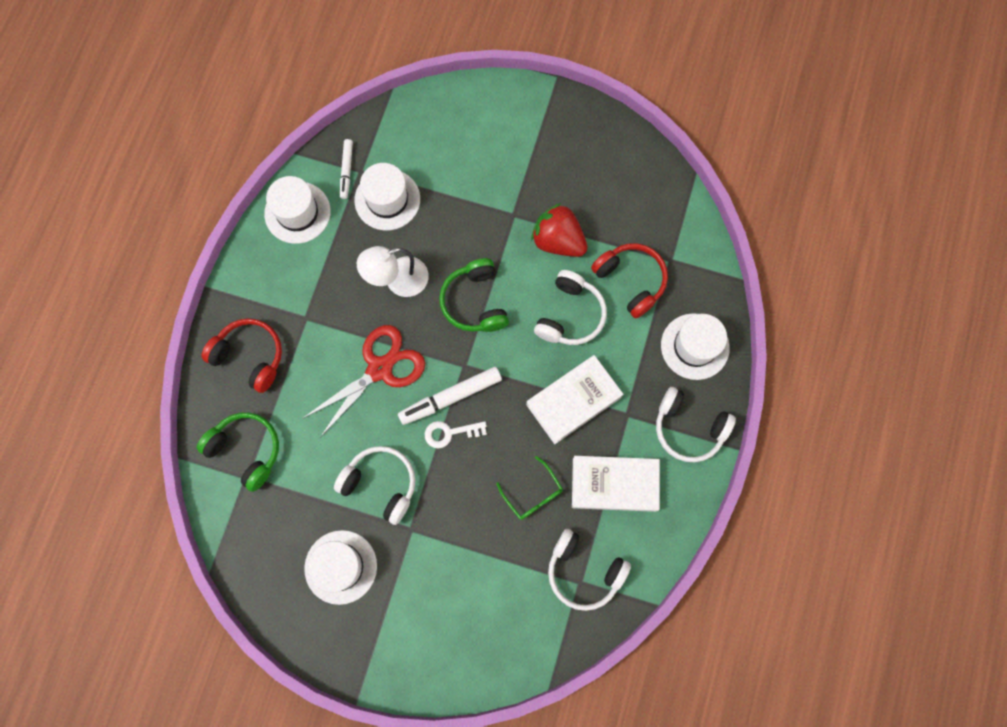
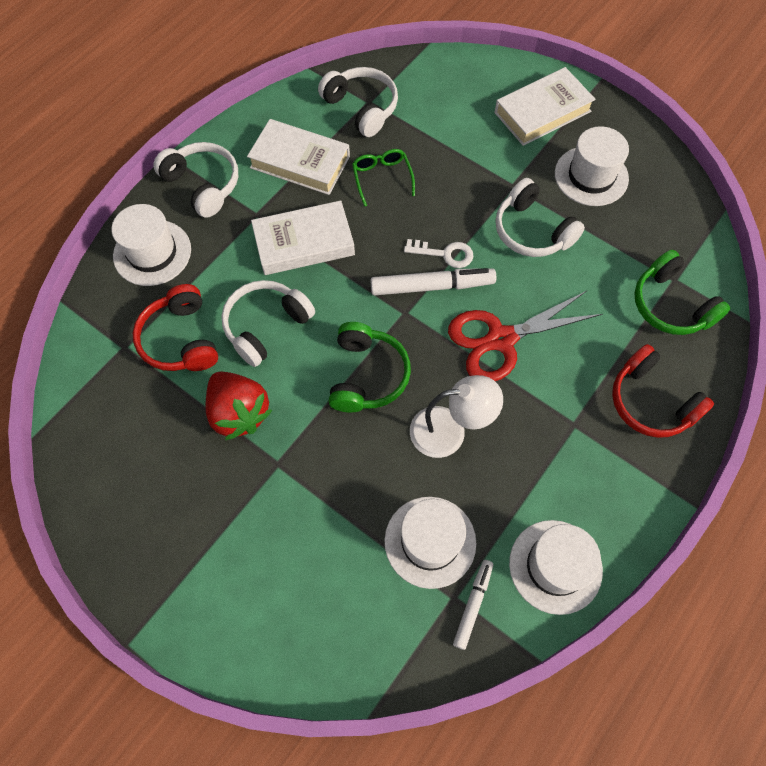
camera: 160 degrees left, 10 degrees down
(405, 632) = (542, 112): none -> white book

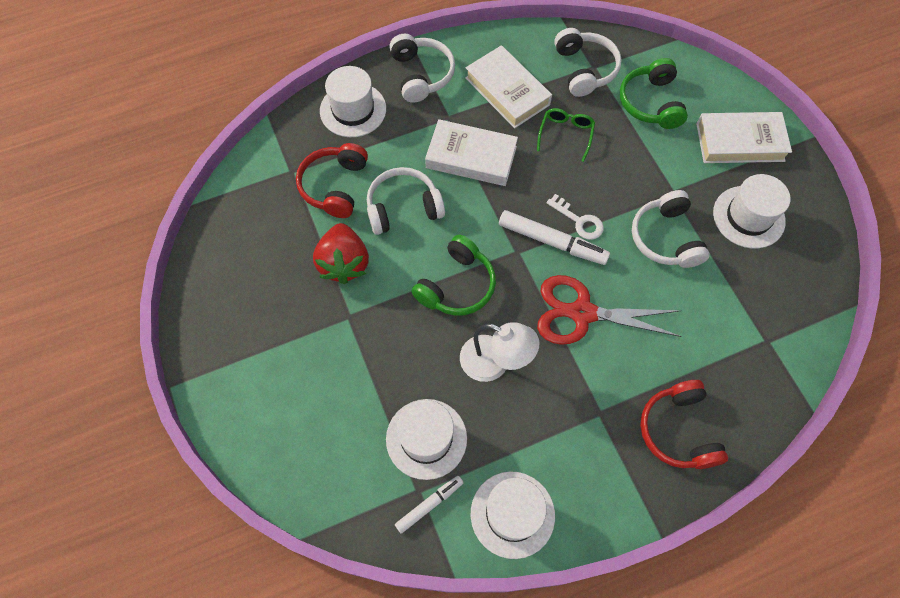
camera: 30 degrees right, 0 degrees up
(671, 305) = (749, 360): green headphones -> green headphones (651, 103)

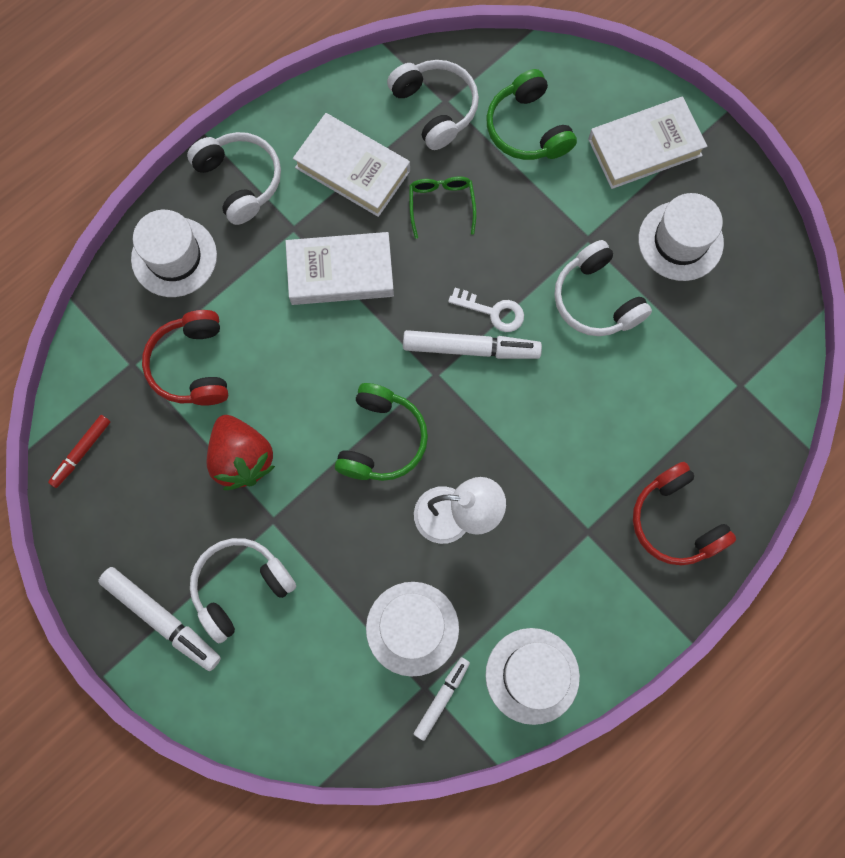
camera: 20 degrees left, 10 degrees up
(228, 219) = (81, 452): none -> red marker
(233, 360) = (162, 619): none -> white marker
(403, 208) = (284, 365): white headphones -> white headphones (240, 587)
(582, 313) = (532, 423): red scissors -> none

